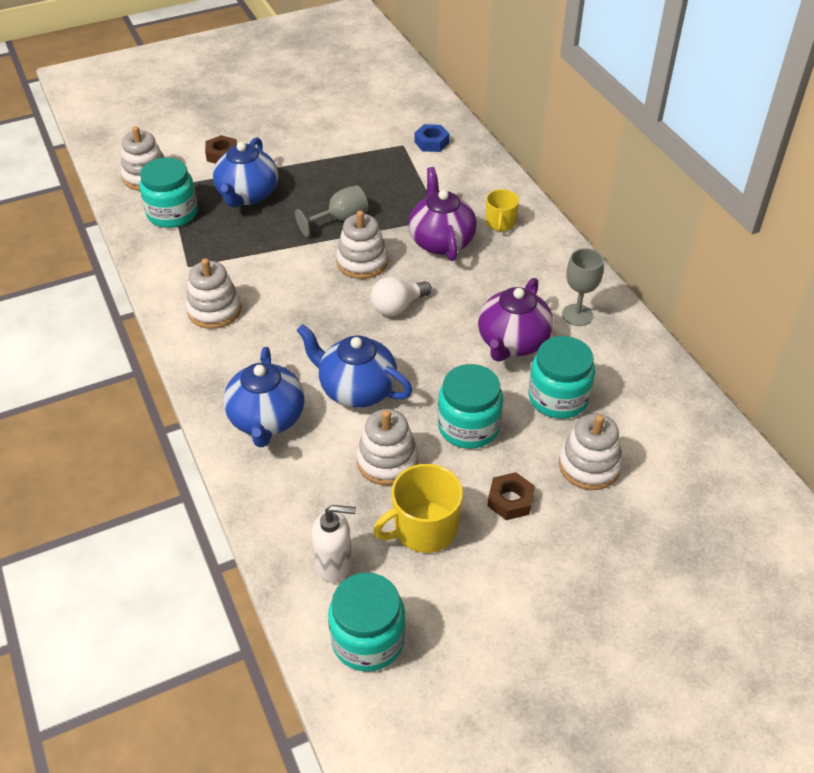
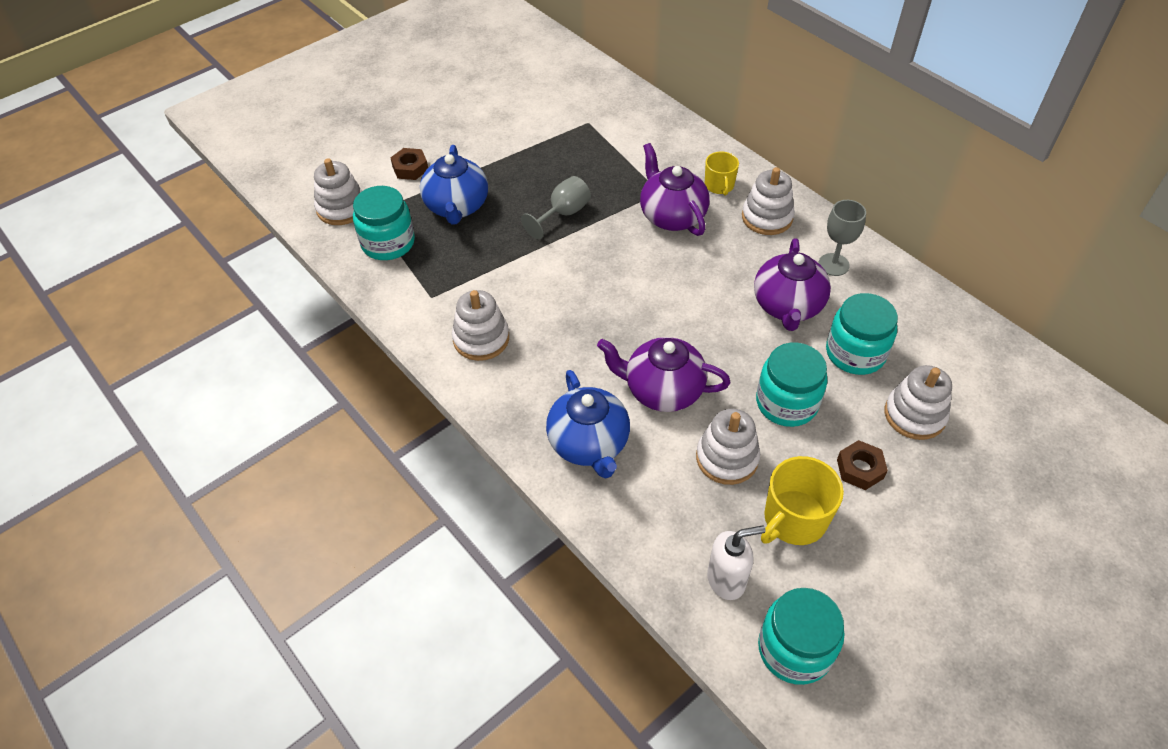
camera: 15 degrees left, 5 degrees up
(356, 389) = (662, 390): blue teapot -> purple teapot
(362, 262) = (605, 254): white stacking toy -> white stacking toy (767, 217)
(397, 307) = (661, 294): white light bulb -> none
(431, 142) = (614, 114): blue nut -> none

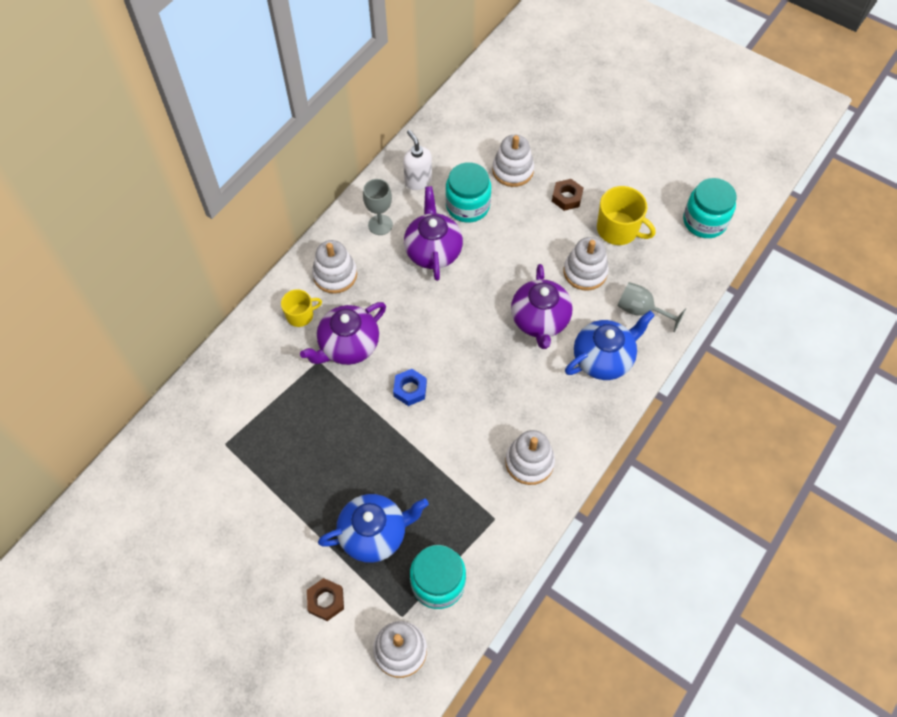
camera: 105 degrees left, 10 degrees up
(563, 214) = (364, 435): grey goblet -> grey goblet (641, 310)
(604, 256) = (410, 389): none -> blue nut
(726, 580) = (675, 260): white soap dispenser -> white soap dispenser (418, 181)
(786, 403) = (526, 242): turquoise jar -> none
(787, 306) = (433, 251): purple teapot -> purple teapot turned 90 degrees counterclockwise

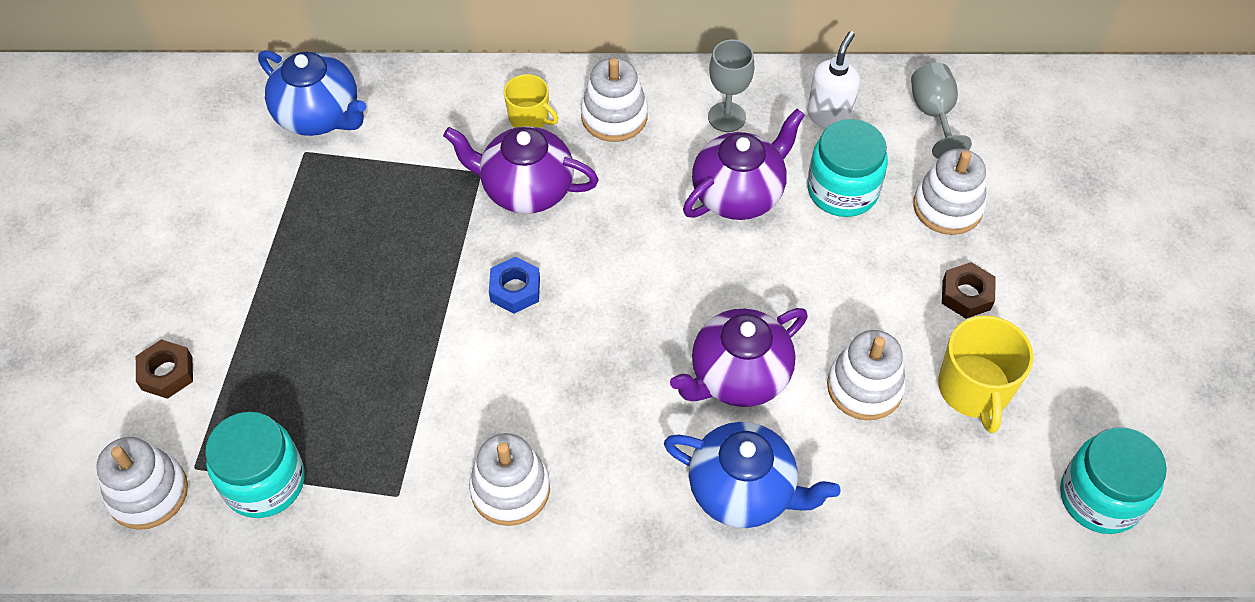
camera: 55 degrees right, 5 degrees down
(374, 534) = (287, 371): blue teapot -> blue teapot (319, 116)
(641, 310) = (865, 496): grey goblet -> grey goblet (933, 115)

